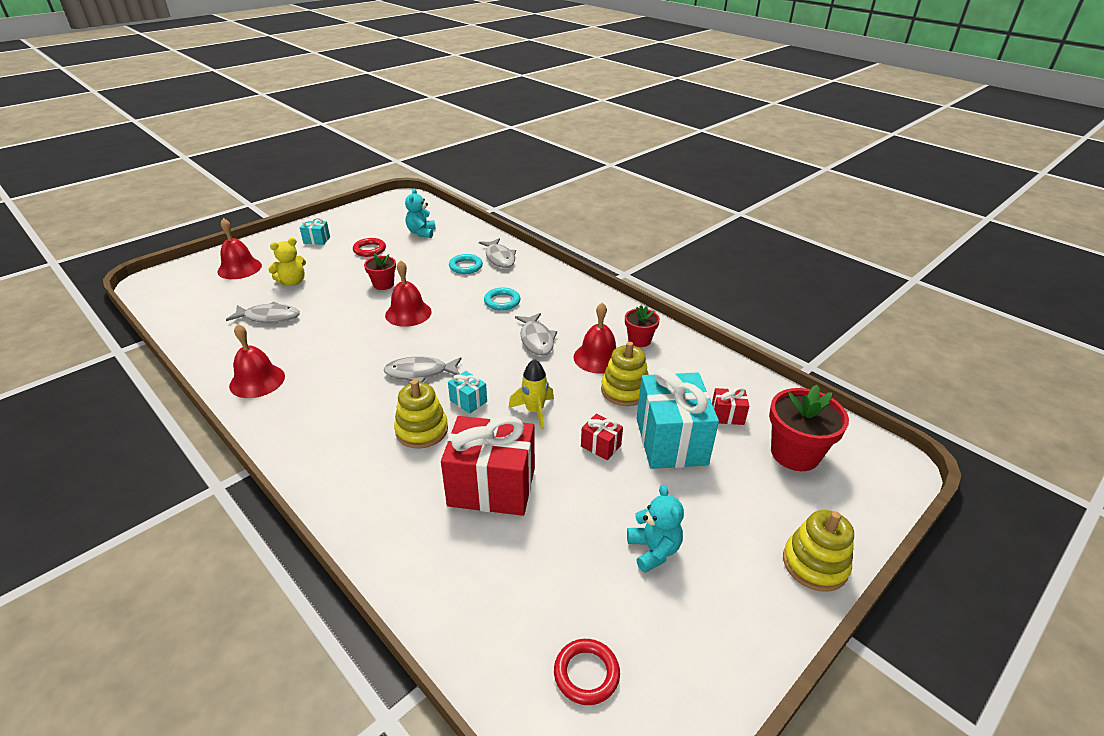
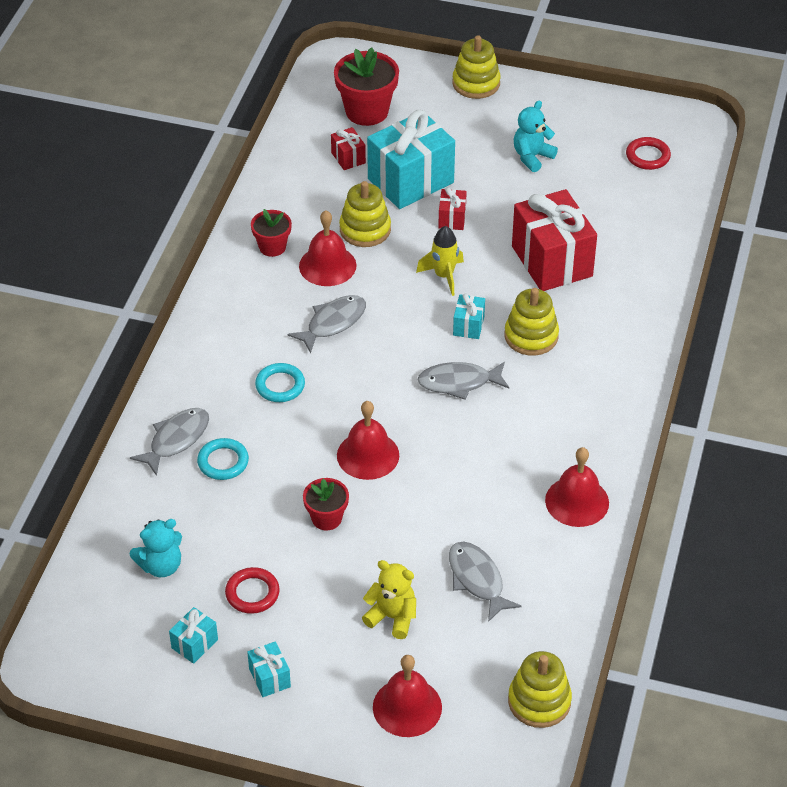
camera: 120 degrees left, 10 degrees up
(171, 306) = (539, 701): none -> yellow stacking toy
(364, 229) = (194, 644): none -> turquoise gift
(420, 373) = (459, 383): grey fish -> grey fish turned 120 degrees clockwise

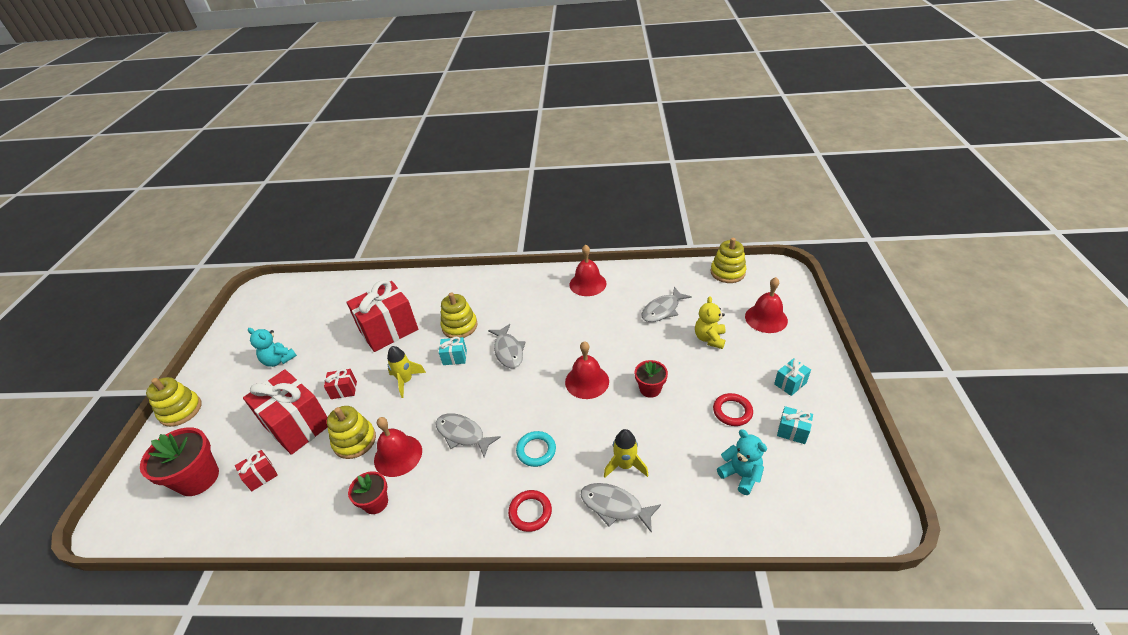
camera: 100 degrees left, 5 degrees down
(223, 462) = (625, 465): turquoise ring -> yellow rocket
(410, 181) = (297, 425): turquoise gift -> red gift
(648, 156) = (287, 305): red ring -> red ring (530, 512)

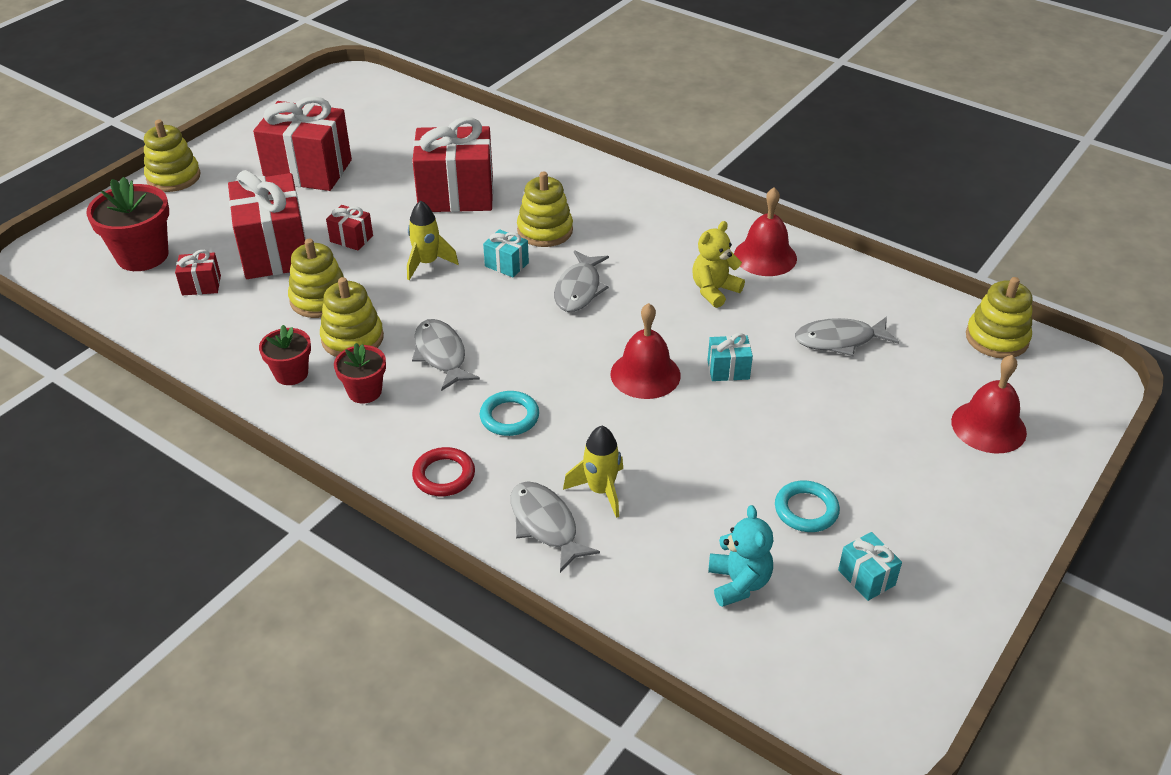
camera: 30 degrees right, 0 degrees up
(279, 360) = (308, 171): turquoise teddy bear -> red gift
(398, 455) = (352, 338): red bell -> yellow stacking toy
(650, 389) = (720, 426): red flower pot -> red flower pot (364, 391)
(709, 338) = (870, 409): yellow teddy bear -> yellow teddy bear (714, 290)
(732, 411) = (806, 510): red ring -> turquoise ring
(790, 383) = (930, 523): turquoise gift -> turquoise gift (728, 370)

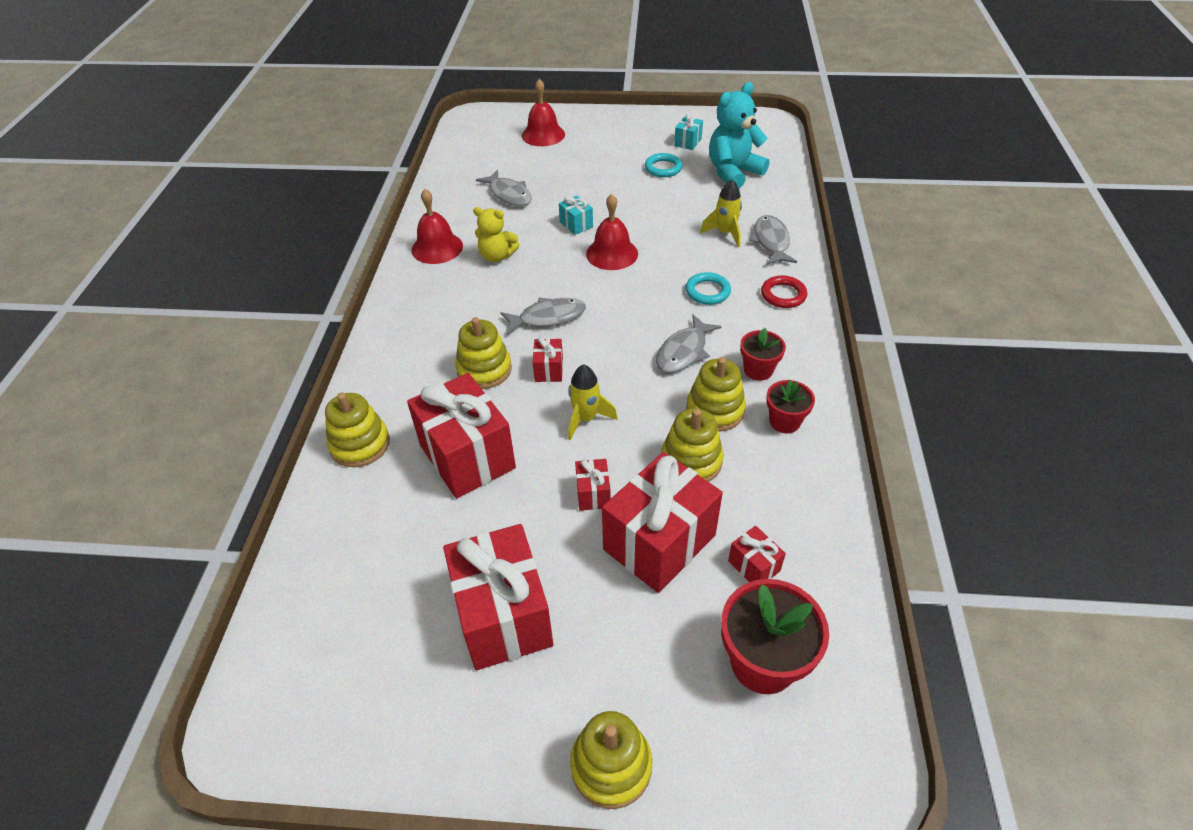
camera: 120 degrees left, 5 degrees up
(506, 264) = (549, 370): turquoise gift -> red gift
(545, 525) = (771, 241): grey fish -> grey fish turned 150 degrees clockwise
(738, 583) = (733, 172): turquoise teddy bear -> turquoise teddy bear, size x1.59
(996, 338) = (460, 147): yellow stacking toy -> yellow stacking toy (360, 444)

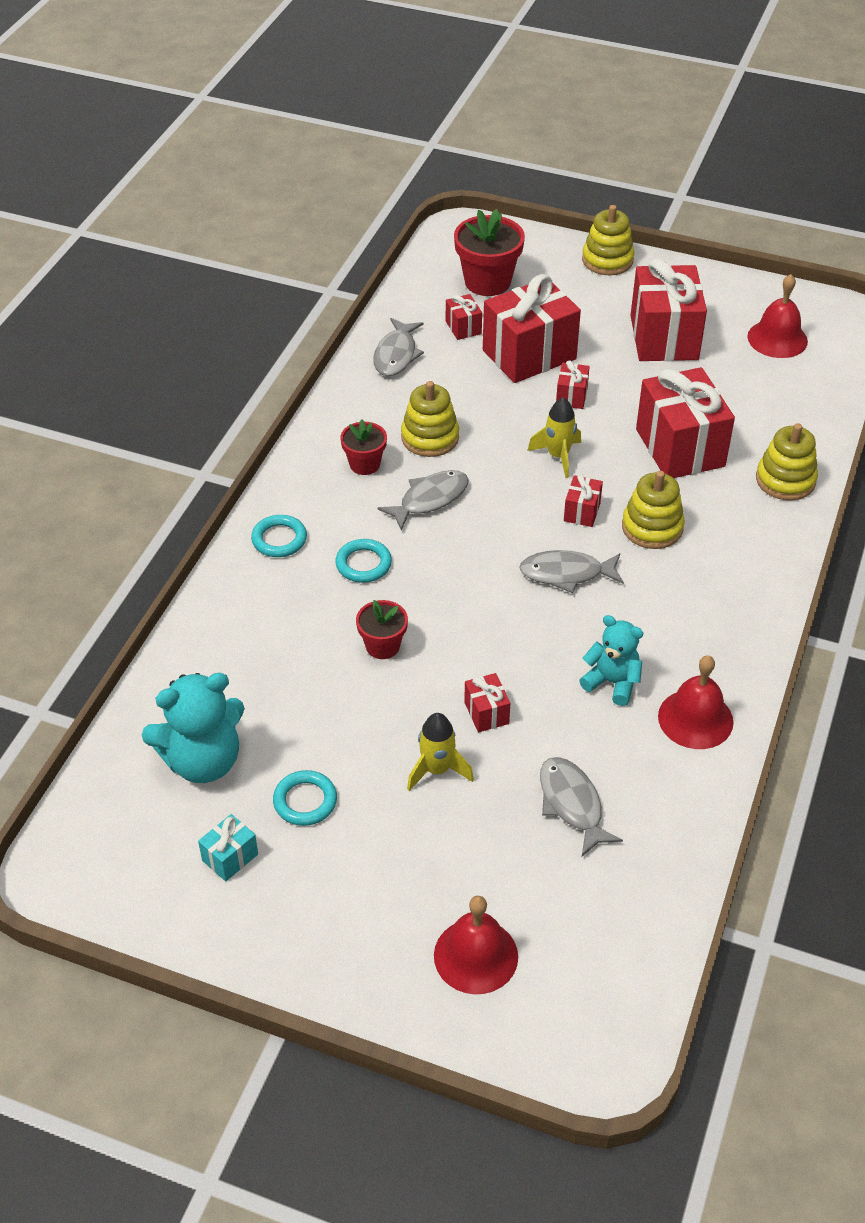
camera: 165 degrees left, 0 degrees up
(497, 256) = (612, 682): yellow teddy bear -> turquoise teddy bear
(576, 224) = (486, 713): turquoise gift -> red gift
(612, 253) = (455, 648): red bell -> red bell (777, 339)
(691, 461) = (475, 402): yellow stacking toy -> none
(725, 233) = (289, 645): yellow rocket -> yellow rocket (437, 770)
(771, 241) = (239, 617): grey fish -> grey fish (396, 355)
(783, 295) = (279, 539): red ring -> turquoise ring
(784, 421) = (371, 414): red flower pot -> red flower pot (382, 646)

